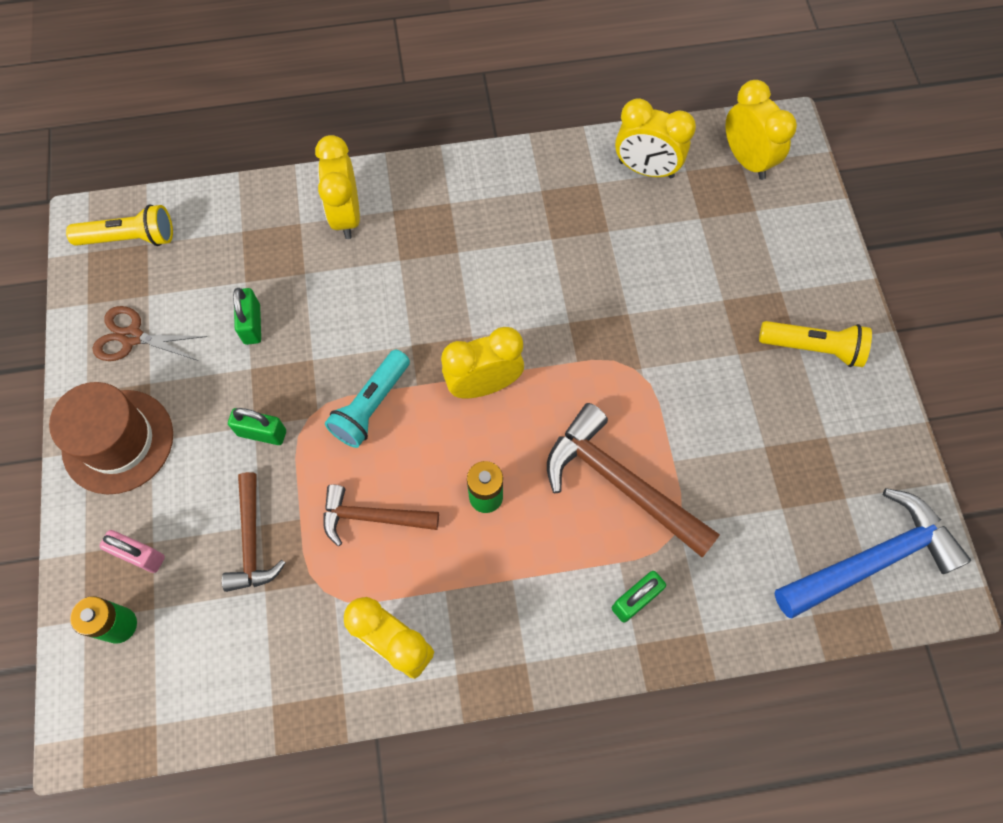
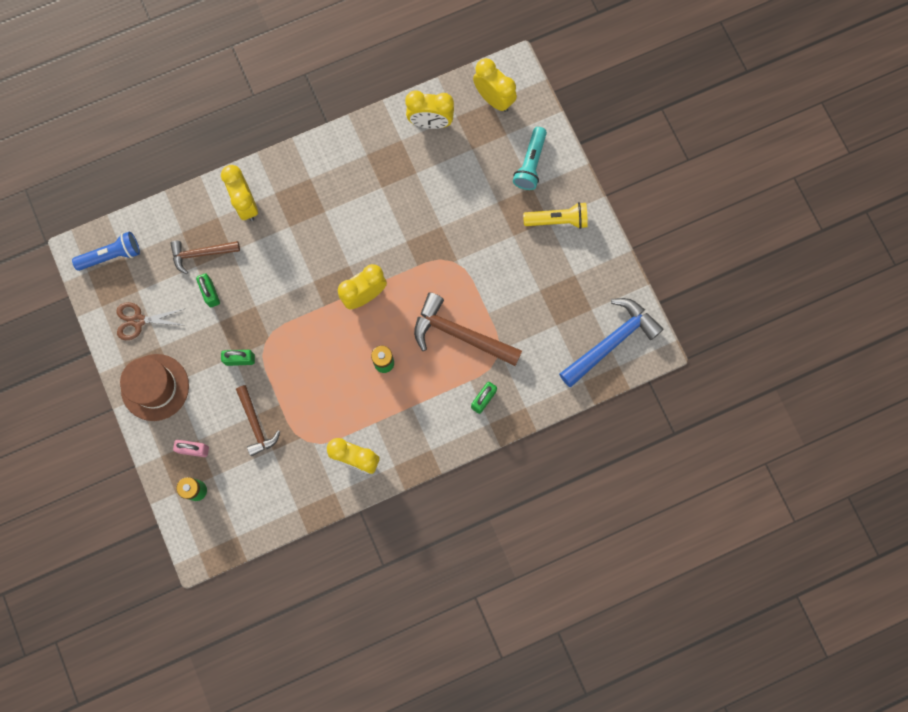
camera: 15 degrees left, 10 degrees up
(130, 238) = (111, 255): yellow flashlight -> blue flashlight
(371, 406) = (300, 326): turquoise flashlight -> turquoise flashlight (530, 164)
(372, 517) = (321, 392): brown hammer -> brown hammer (201, 254)

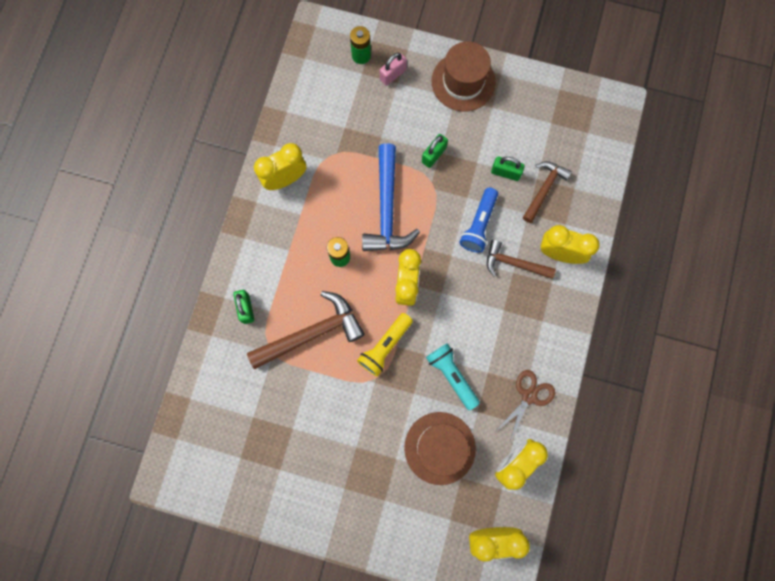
camera: 130 degrees right, 0 degrees up
(111, 255) = (596, 124): blue flashlight -> blue flashlight (479, 224)
(138, 320) = (526, 106): brown scissors -> brown scissors (529, 396)
(256, 424) = (374, 129): brown hammer -> brown hammer (514, 263)
(464, 178) = (440, 448): none -> brown hat
(530, 164) = (406, 517): turquoise flashlight -> turquoise flashlight (452, 375)
(557, 220) = (337, 496): yellow flashlight -> yellow flashlight (385, 346)
(611, 341) = (200, 451): blue hammer -> blue hammer (387, 209)

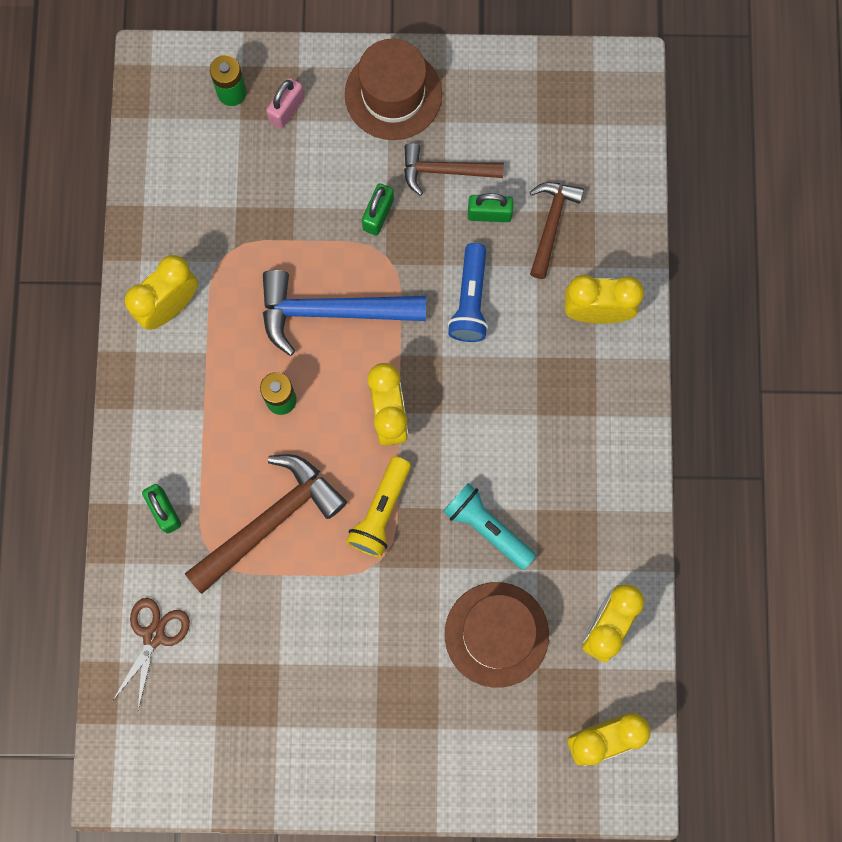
camera: 15 degrees left, 0 degrees up
(387, 209) = (331, 312): blue hammer -> blue hammer turned 105 degrees clockwise
(514, 263) = (535, 343): brown hammer -> brown hammer (445, 171)
(529, 396) = (604, 528): brown scissors -> brown scissors (154, 636)

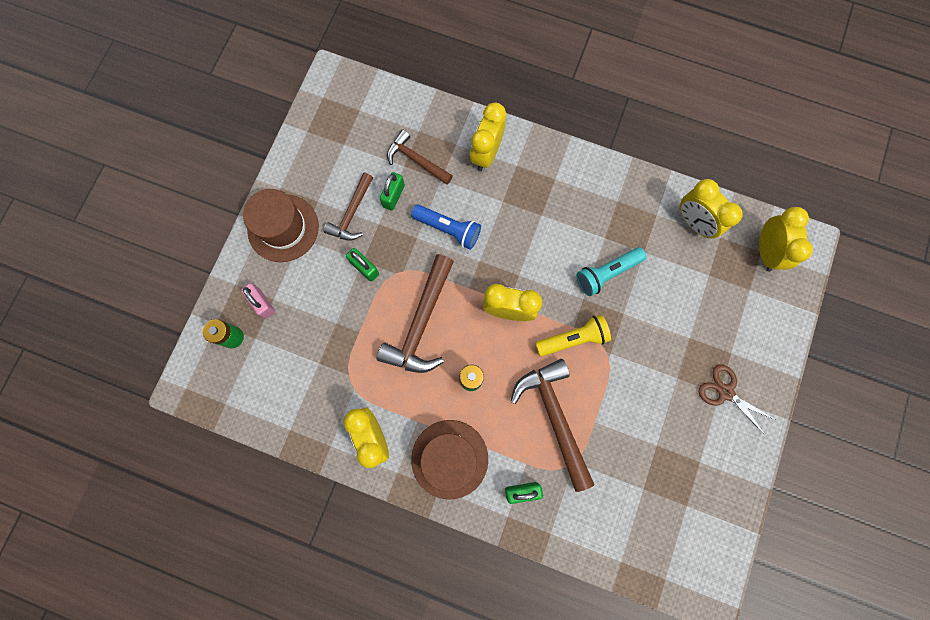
camera: 70 degrees left, 0 degrees up
(154, 636) = (610, 529): brown scissors -> brown scissors (725, 392)
(331, 312) = (421, 323): blue hammer -> brown hammer
(381, 512) = (573, 339): yellow flashlight -> yellow flashlight turned 60 degrees counterclockwise
(496, 634) = (679, 292): brown hat -> brown hat (449, 459)

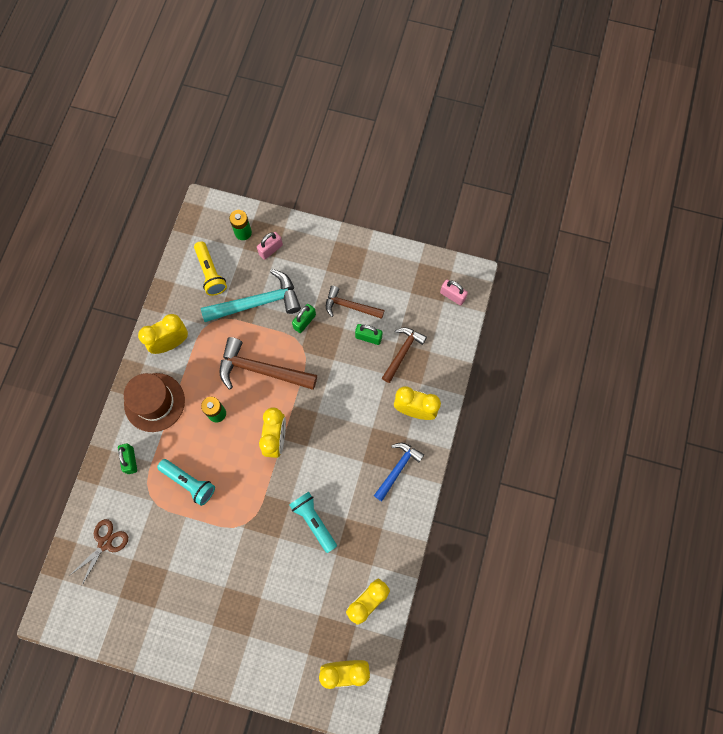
camera: 85 degrees right, 5 degrees down
(283, 228) = (333, 256): brown hat -> none
(332, 323) = (258, 302): none -> turquoise hammer
(354, 100) = (452, 296): none -> pink padlock
(448, 229) = (343, 384): blue flashlight -> none
(552, 178) = (398, 468): none -> blue hammer
(554, 417) = (189, 482): brown hammer -> turquoise flashlight
(573, 339) = (254, 495): yellow flashlight -> yellow flashlight (210, 273)
(725, 392) = (214, 631): brown scissors -> brown scissors (105, 543)

